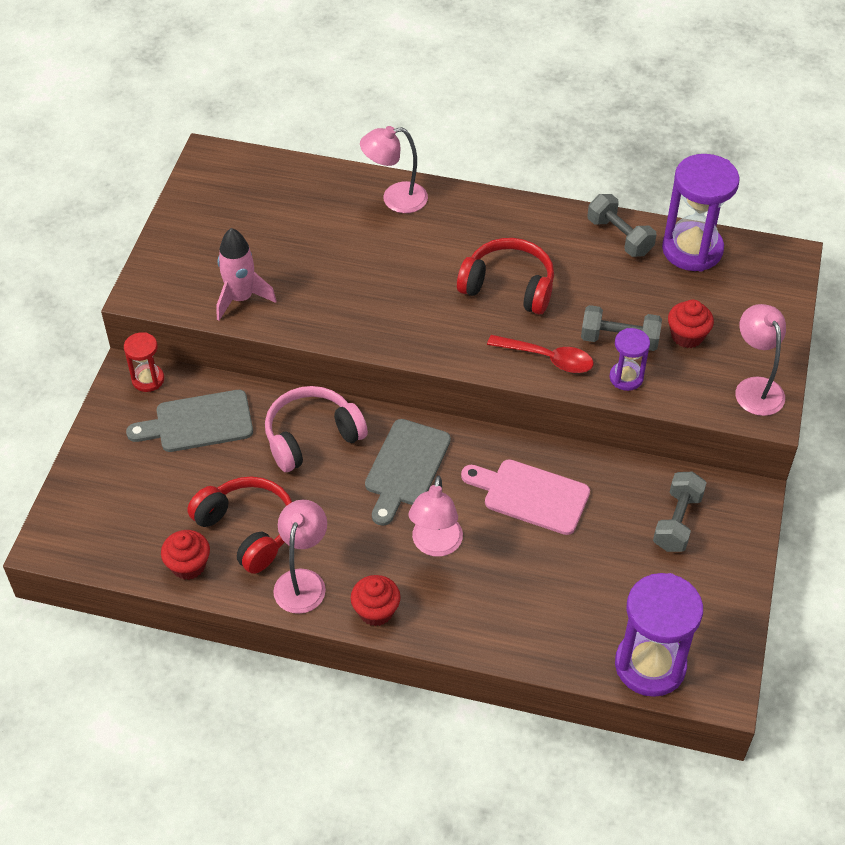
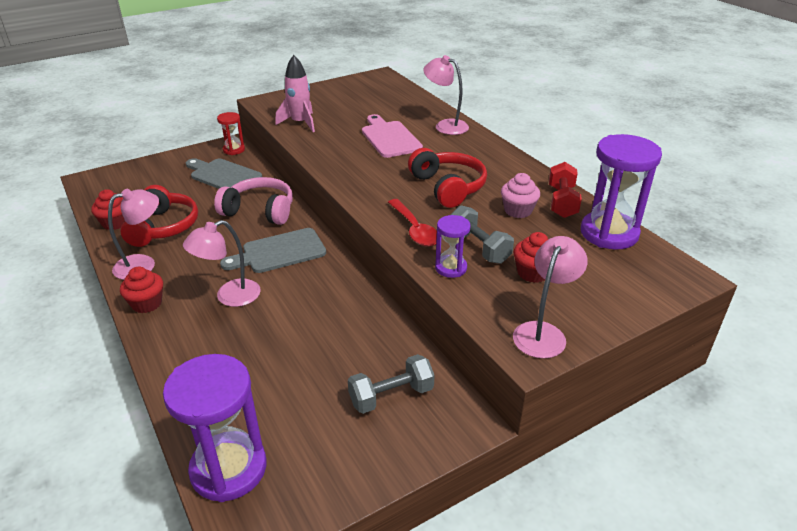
camera: 45 degrees right, 15 degrees down
(531, 495) = (322, 311): pink cutting board -> pink cutting board (389, 138)
(598, 273) = (518, 210): none -> pink cupcake
(619, 237) = (562, 202): grey dumbbell -> red dumbbell

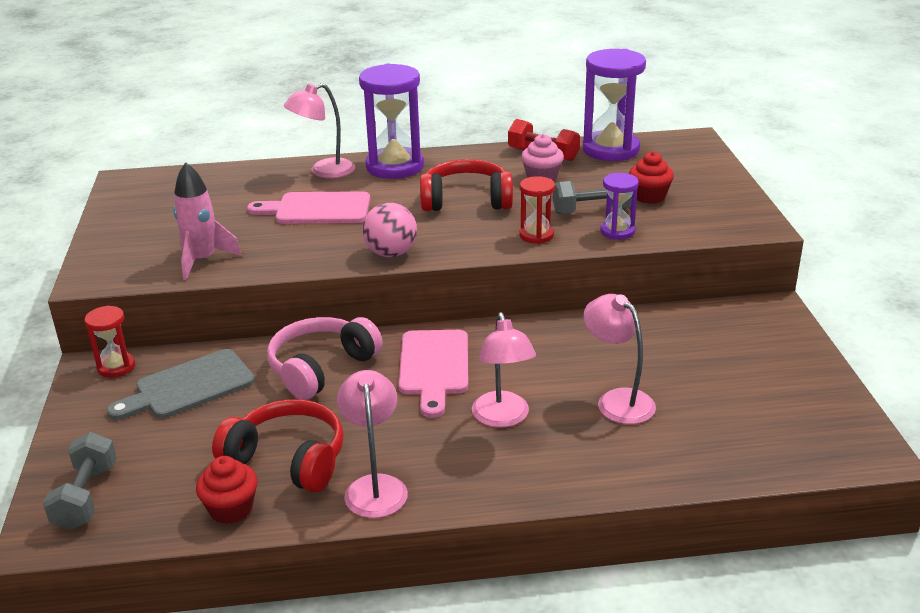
camera: 65 degrees left, 5 degrees down
(147, 303) = (473, 489): red cupcake -> none
(229, 469) = (789, 453): purple hourglass -> purple hourglass (395, 167)
(279, 252) = (434, 367): grey cutting board -> pink cutting board
(347, 178) = (391, 253): none -> pink ball
(391, 396) = (724, 340): grey dumbbell -> grey dumbbell (86, 497)
(415, 230) = (536, 235): red spoon -> red hourglass
(543, 332) = (735, 213): pink lamp -> pink lamp (617, 400)

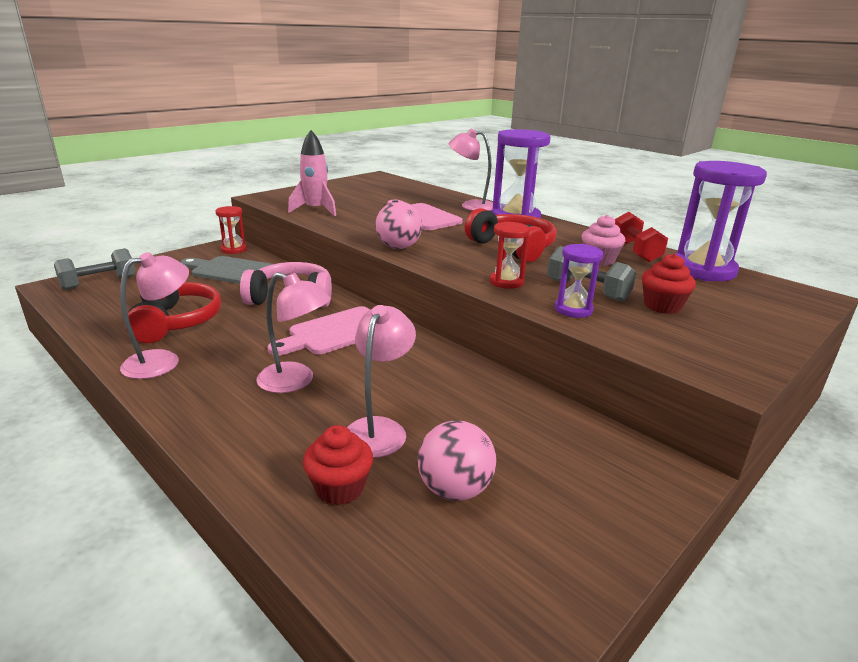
camera: 50 degrees right, 5 degrees down
(231, 509) = (107, 323): red cupcake -> red cupcake (340, 488)
(503, 418) = (295, 381): pink lamp -> pink lamp turned 105 degrees counterclockwise
(717, 396) = (454, 489): none -> pink ball

